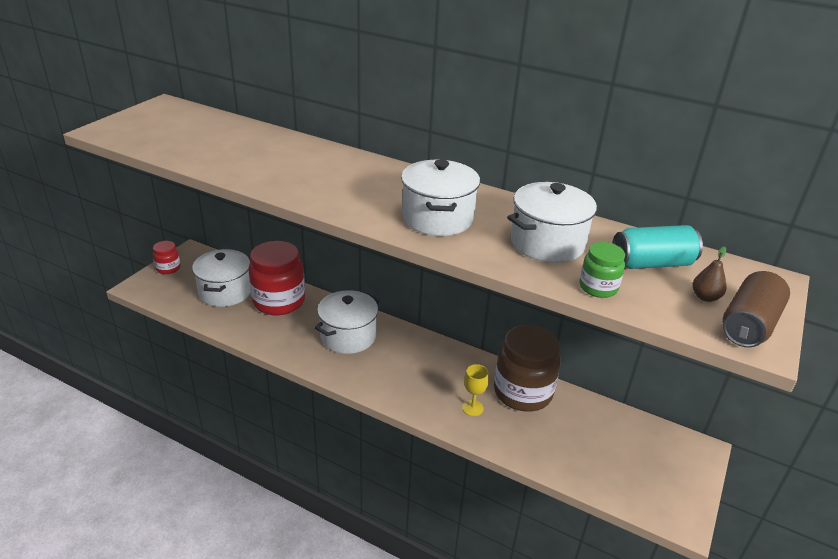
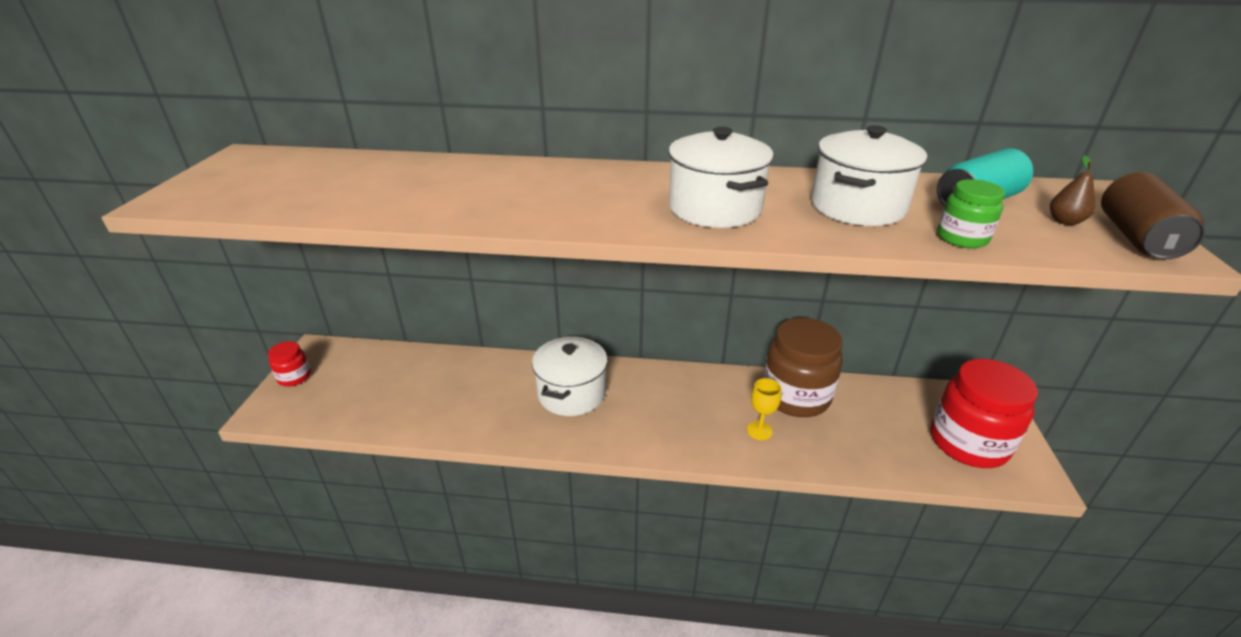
camera: 20 degrees left, 0 degrees up
(225, 292) = (388, 385): white pot -> none
(279, 301) = (464, 377): red jar -> red jar (968, 443)

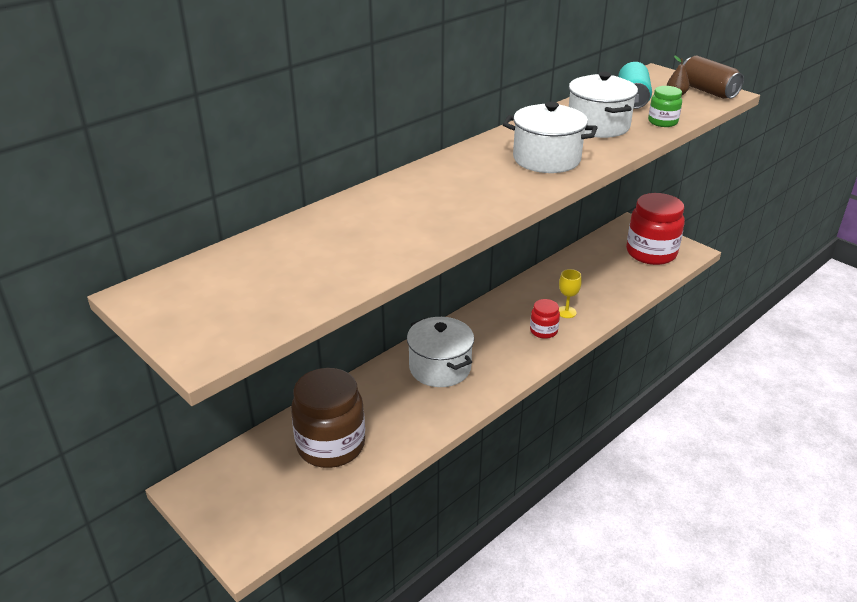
camera: 50 degrees left, 0 degrees up
(294, 377) = (215, 516): red jar -> red jar (543, 331)
(795, 396) = (554, 282): brown jar -> brown jar (331, 445)

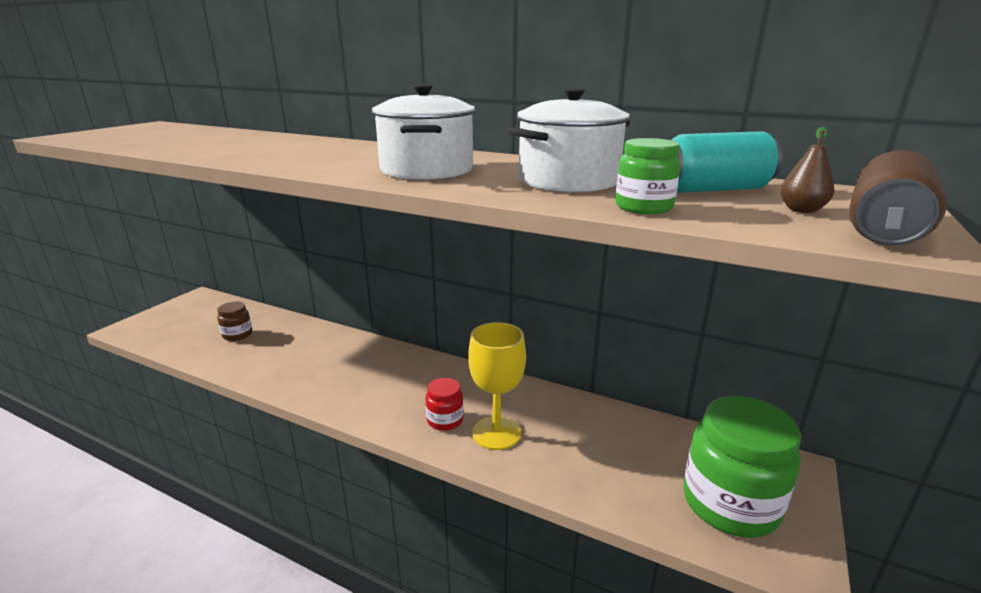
camera: 70 degrees right, 10 degrees down
(331, 445) = (237, 335): brown jar -> brown jar, size x0.48
(440, 368) = (352, 364): white pot -> none
(566, 312) = (496, 433): yellow goblet -> yellow goblet, size x1.79
(651, 253) = (730, 504): red jar -> green jar

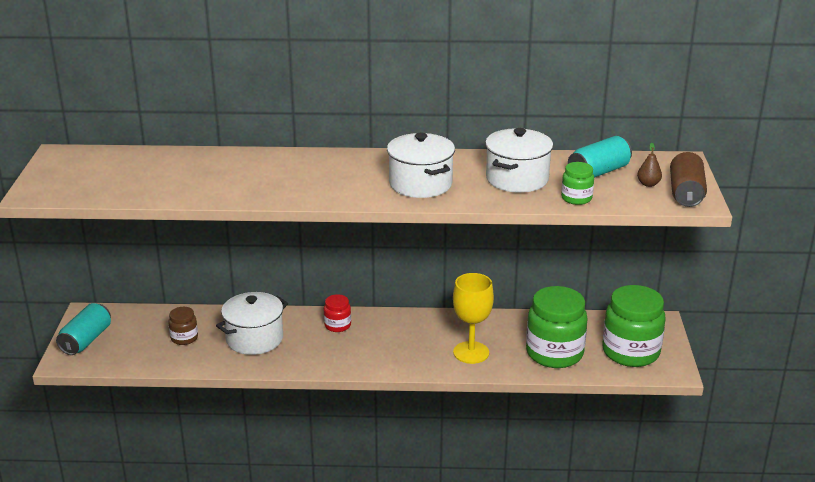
camera: 25 degrees left, 5 degrees up
(166, 316) = (86, 340): none -> turquoise can
(292, 352) = (254, 339): none -> white pot
(445, 420) = (429, 354): red jar -> red jar (337, 325)
(608, 468) = (554, 353): none -> green jar

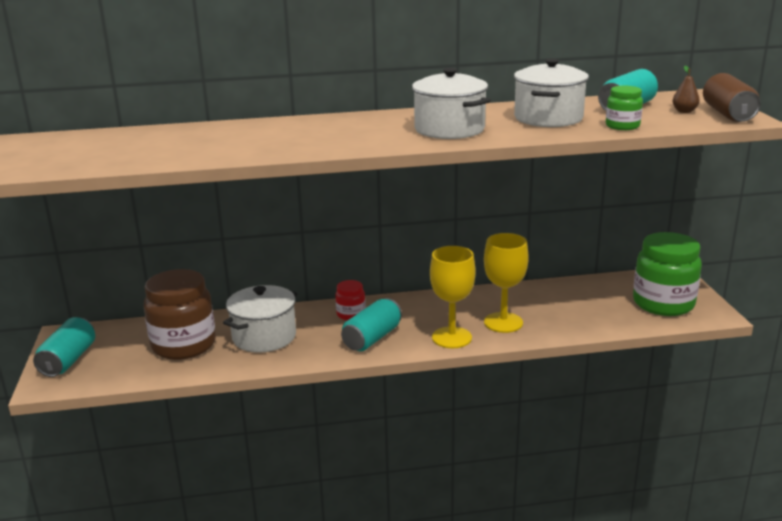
camera: 10 degrees left, 5 degrees down
(184, 338) = (184, 345): brown jar -> brown jar, size x2.07
(347, 353) = (372, 338): none -> turquoise can
(418, 362) = (451, 337): none -> yellow goblet
(554, 353) = (588, 313): green jar -> none

